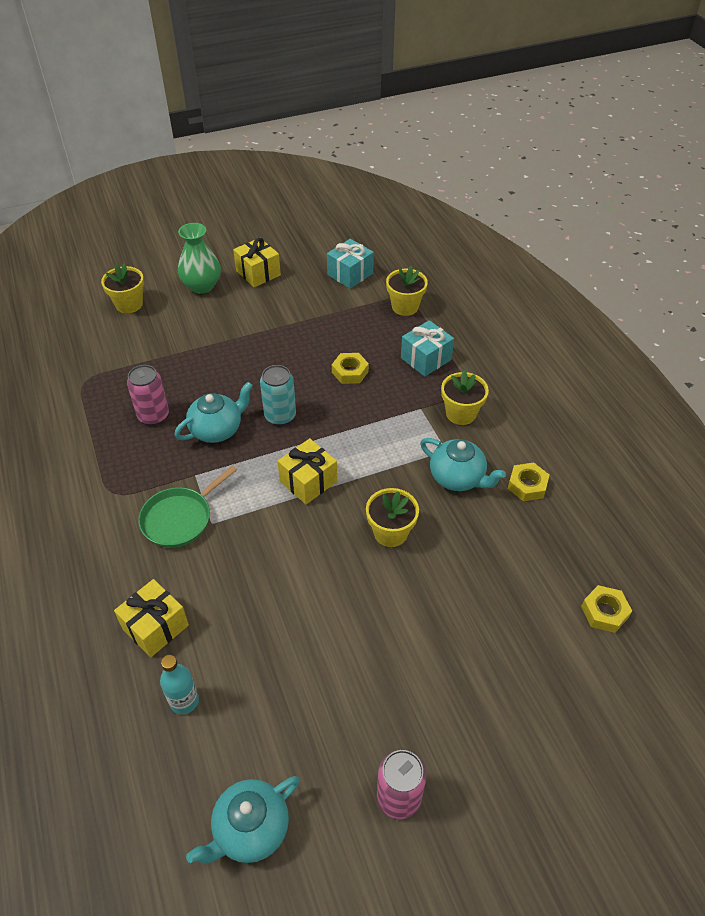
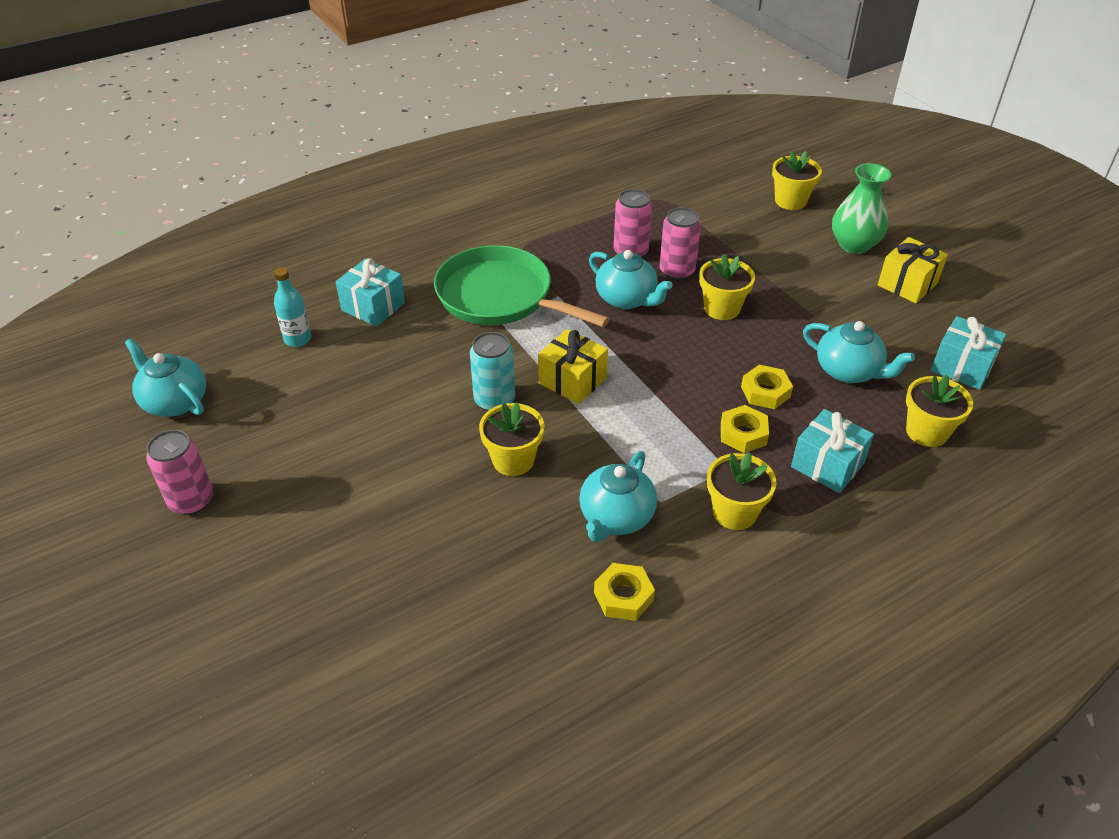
camera: 80 degrees right, 5 degrees down
(155, 627) = (373, 306): yellow gift -> turquoise gift
(179, 518) = (499, 296): green pan -> green pan, size x1.58
(192, 391) = (677, 271): none -> pink can
(250, 374) = (722, 308): none -> yellow flower pot
(280, 416) = (665, 343): turquoise can -> turquoise can (494, 400)
(340, 325) = (849, 371): none -> turquoise teapot
(604, 612) = (423, 693): yellow nut -> yellow nut (743, 434)

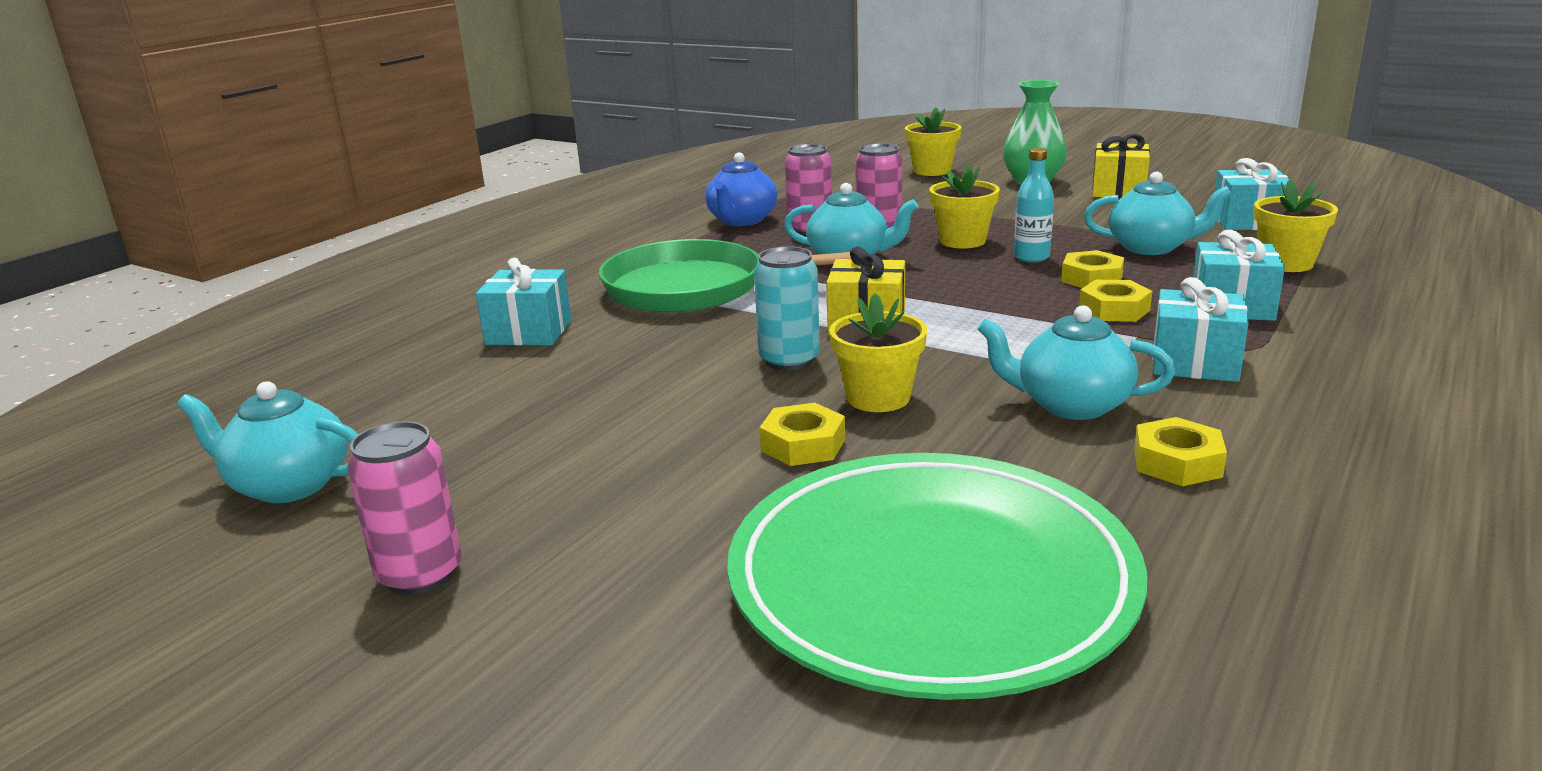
camera: 25 degrees left, 20 degrees down
(297, 339) = (443, 381): turquoise bottle -> turquoise bottle (1031, 257)
(409, 621) = (931, 580): none -> green plate
(437, 484) = (803, 445): none -> yellow nut
(595, 222) = (742, 221): none -> blue teapot
(616, 518) = (1070, 405): turquoise teapot -> turquoise teapot turned 105 degrees clockwise
(734, 512) = (1194, 363): yellow flower pot -> turquoise gift

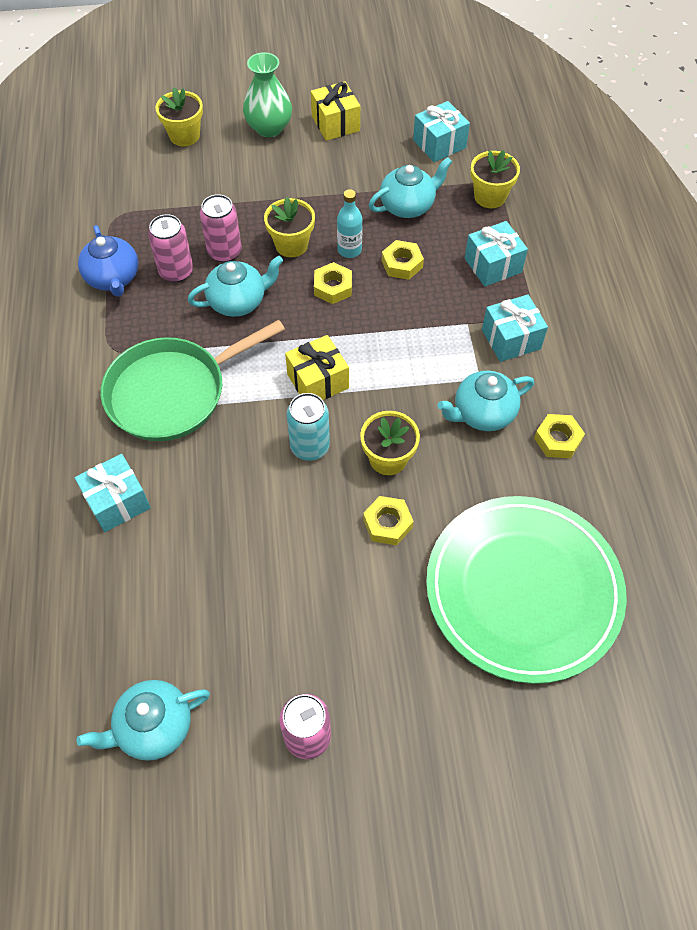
camera: 40 degrees left, 35 degrees up
(1114, 310) = (438, 298): yellow nut -> yellow nut (333, 287)

